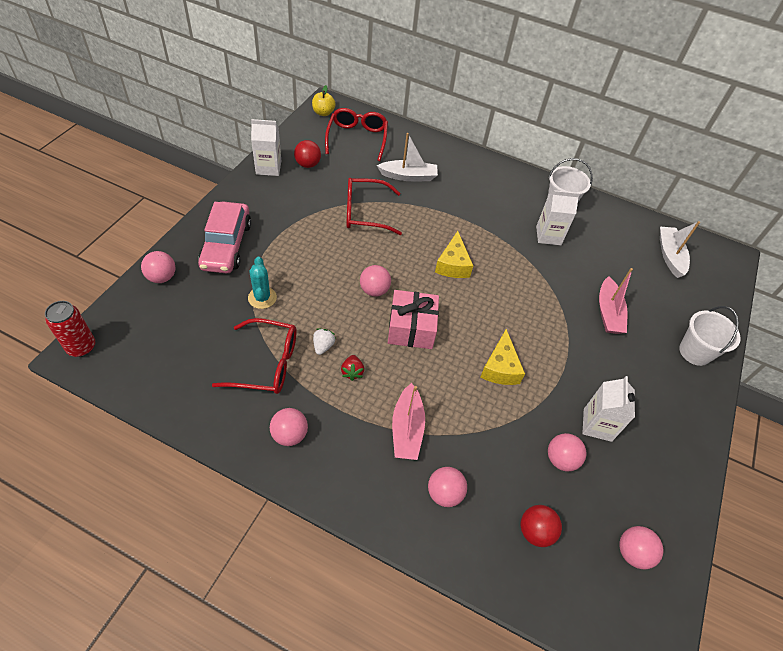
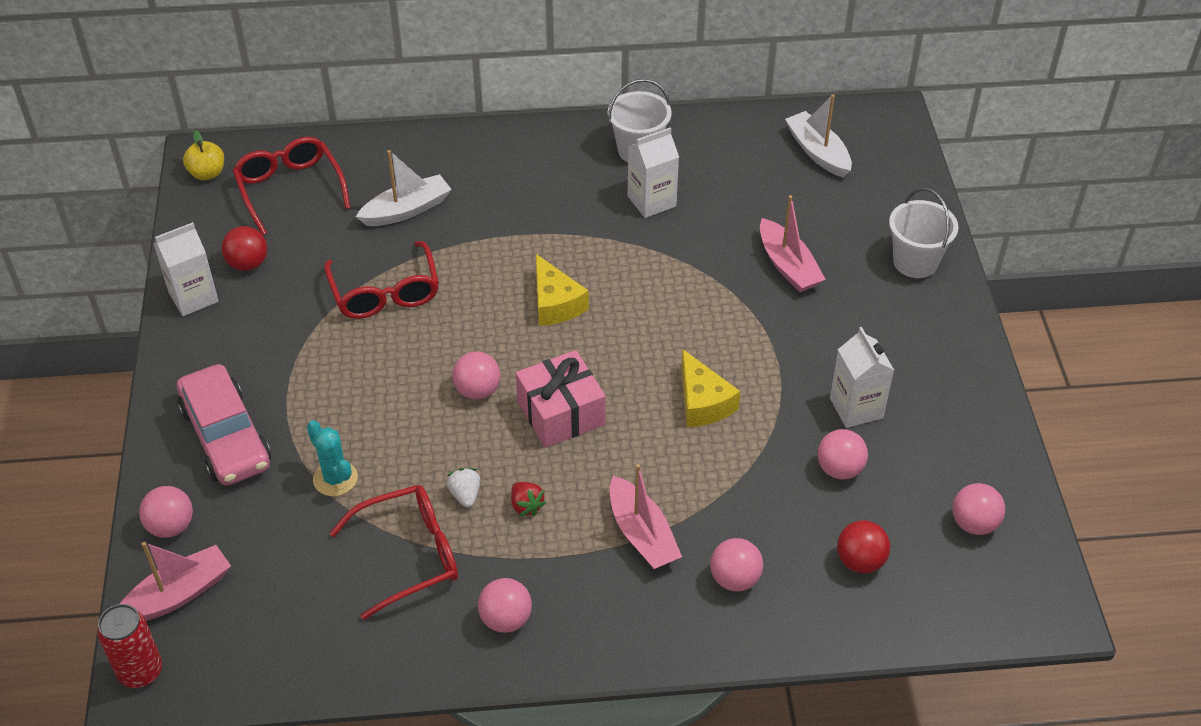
camera: 25 degrees left, 5 degrees down
(134, 316) = (178, 595): none -> pink boat
(365, 212) = (385, 292): red glasses -> red glasses turned 75 degrees counterclockwise

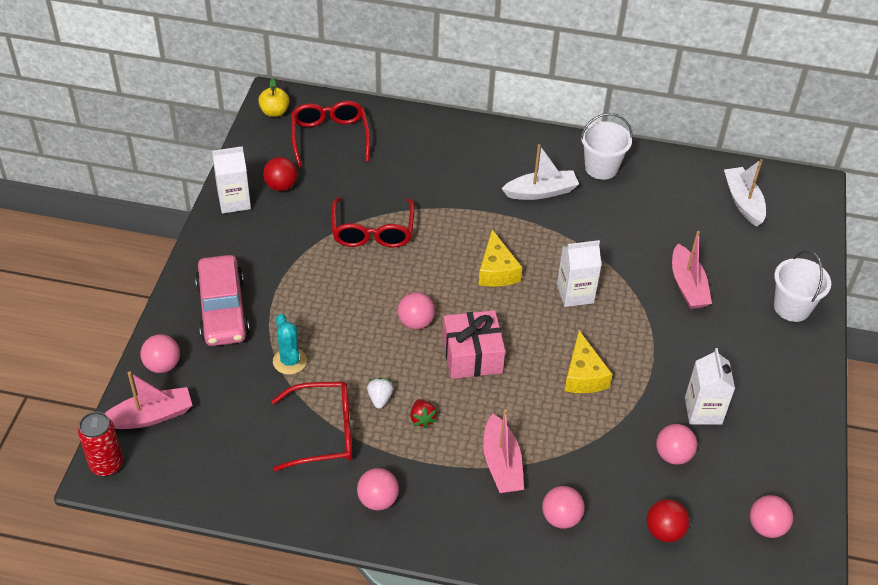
camera: 15 degrees right, 0 degrees up
(406, 210) = (410, 173): white boat -> white boat (541, 192)
(651, 201) = (598, 210): white carton -> white carton (575, 293)

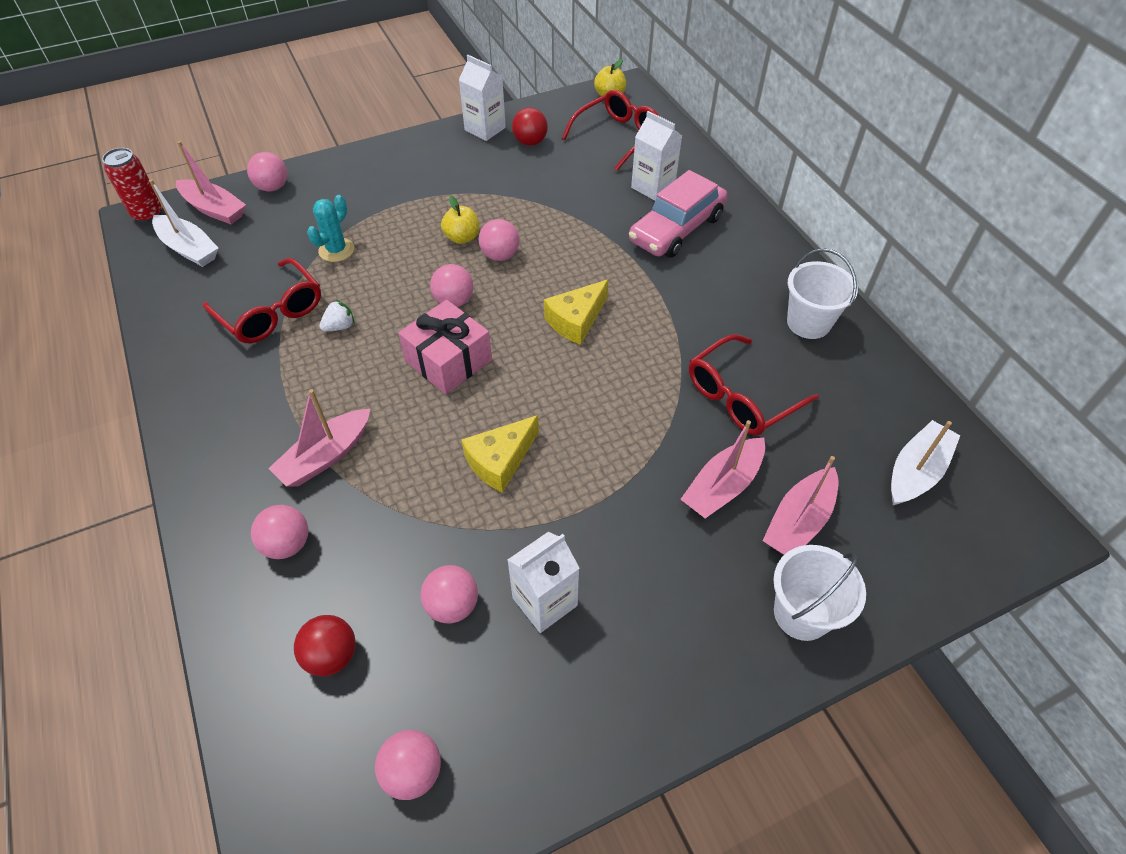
camera: 55 degrees right, 5 degrees up
(223, 310) = (360, 185): pink car -> pink car (676, 229)
(352, 283) = (462, 237): none -> yellow apple
(372, 231) = (536, 217): red glasses -> red glasses (741, 396)
(378, 500) = (216, 389): pink ball -> pink ball (500, 255)
(422, 419) = (338, 367): red strawberry -> none
(541, 192) = (718, 296): white boat -> white boat (189, 248)
(575, 293) = (607, 394): white carton -> white carton (653, 187)
(736, 270) = (798, 521): none -> pink boat

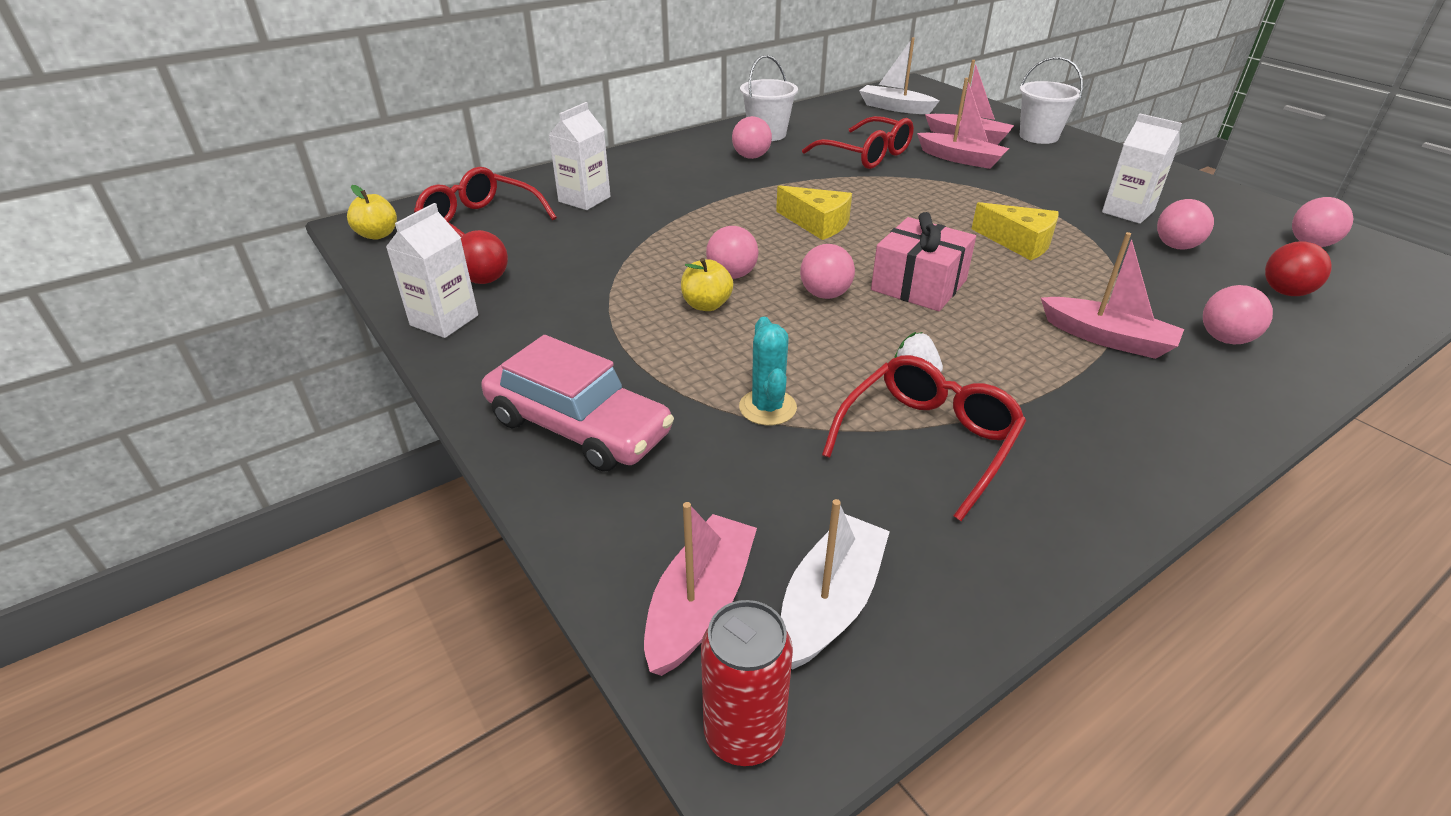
camera: 100 degrees left, 15 degrees down
(273, 187) = (615, 531): pink ball -> pink ball (751, 157)
(336, 250) = (767, 407): turquoise cactus -> turquoise cactus turned 60 degrees clockwise
(676, 229) = (656, 185): pink car -> pink car (578, 426)

